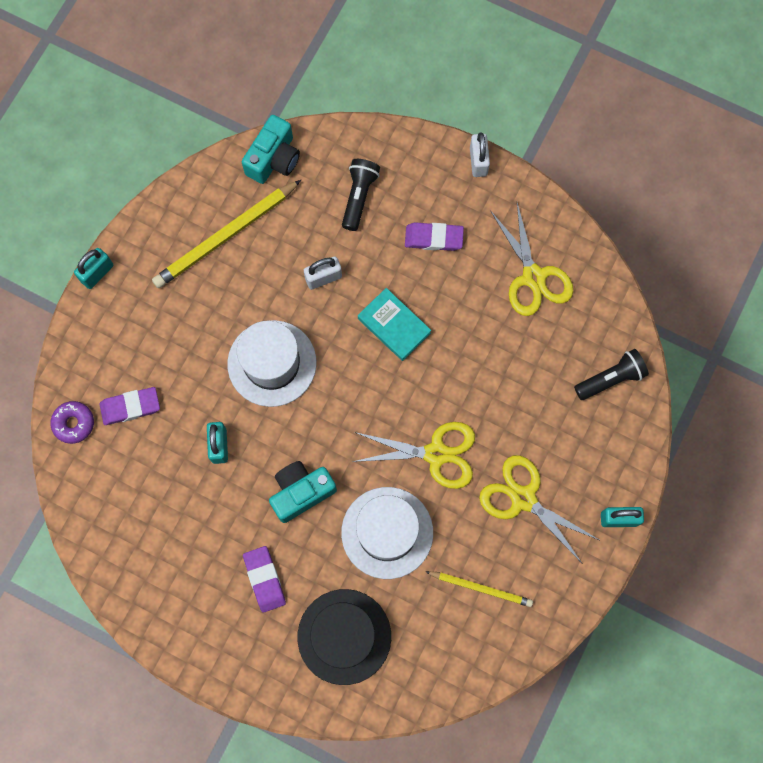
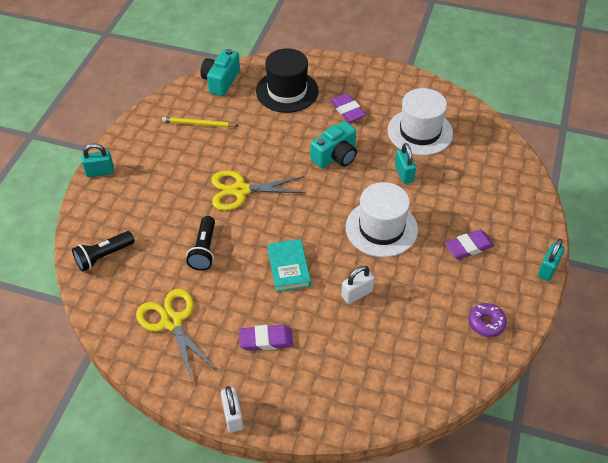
camera: 170 degrees right, 25 degrees down
(74, 423) = (515, 172): purple donut -> purple donut (486, 323)
(130, 407) = (479, 187): purple eraser -> purple eraser (468, 247)
(226, 236) = (451, 313): yellow pencil -> none
(274, 159) = (431, 386): turquoise camera -> turquoise camera (221, 81)
(359, 197) = (342, 365): black flashlight -> black flashlight (204, 250)
(387, 532) = (269, 143): white hat -> white hat (420, 132)
(394, 326) = (288, 267): turquoise book -> turquoise book turned 45 degrees clockwise
(523, 498) = (172, 174): yellow scissors -> none

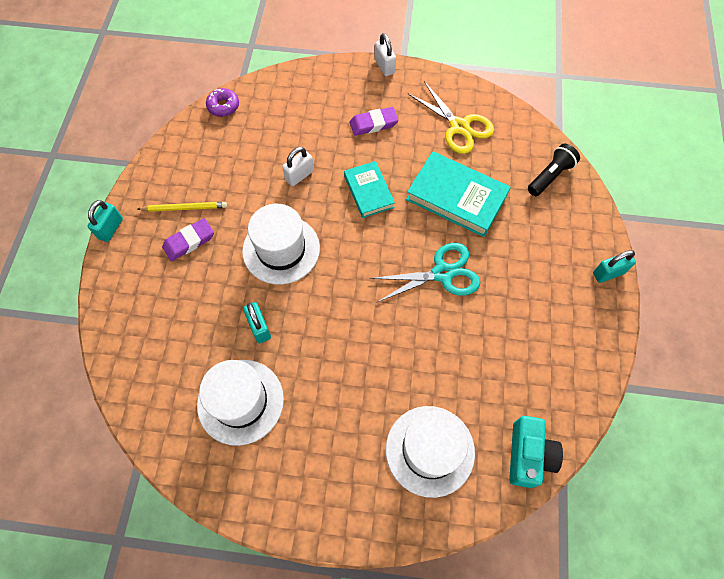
camera: 170 degrees right, 15 degrees up
(198, 124) = (527, 366): yellow pencil -> yellow pencil (184, 208)
(204, 250) = (456, 197): black flashlight -> turquoise book
(240, 190) = (442, 273): yellow scissors -> turquoise scissors
(287, 91) = (430, 450): black hat -> white hat
(335, 156) = (344, 341): turquoise camera -> none
(347, 110) = (340, 426): purple eraser -> none
(486, 323) = (179, 166): purple donut -> purple donut (223, 106)

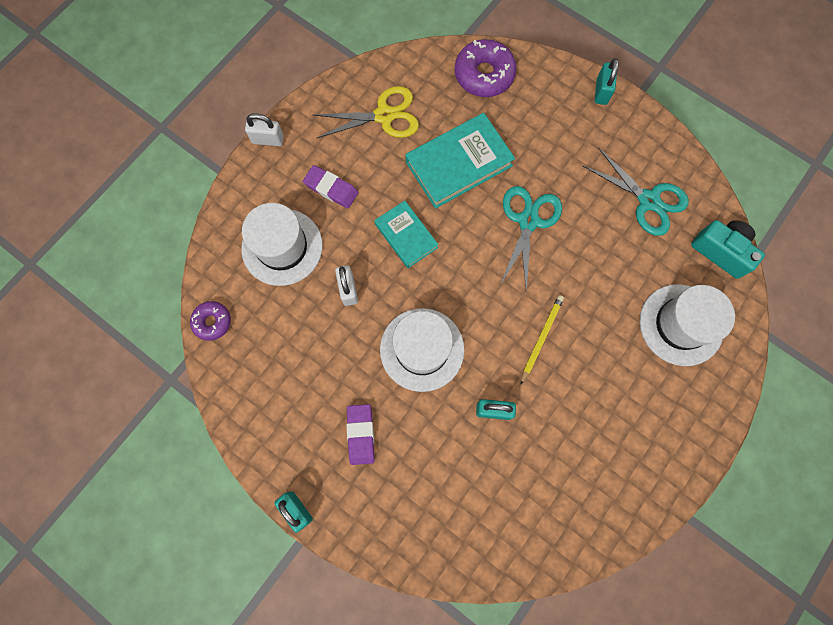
camera: 60 degrees left, 10 degrees up
(184, 208) = (317, 421): yellow pencil -> yellow pencil (541, 338)
(240, 401) = (557, 463): white hat -> white hat (282, 247)
(369, 191) = (406, 236): turquoise book -> turquoise book turned 45 degrees clockwise
(373, 124) = (331, 189): purple eraser -> purple eraser turned 75 degrees counterclockwise
(532, 363) = (648, 200): none -> turquoise scissors
(550, 176) = (484, 75): black flashlight -> purple donut

